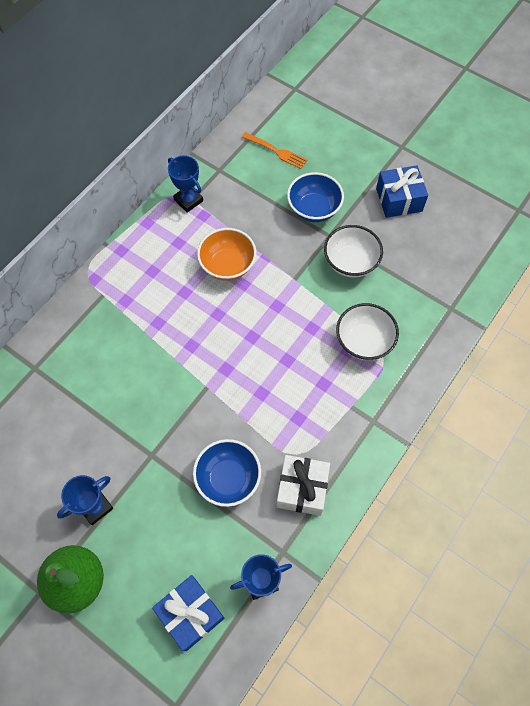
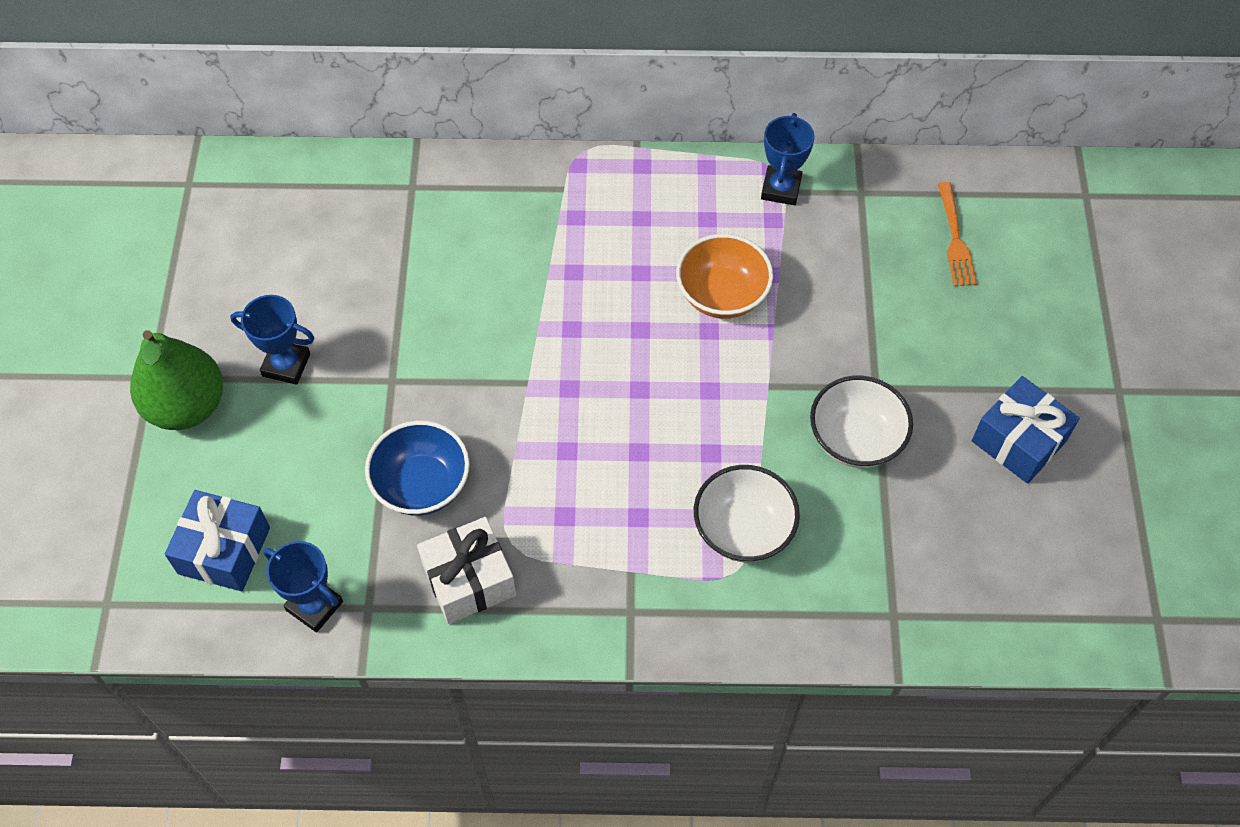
camera: 55 degrees right, 5 degrees down
(314, 209) = (902, 342): blue bowl -> none

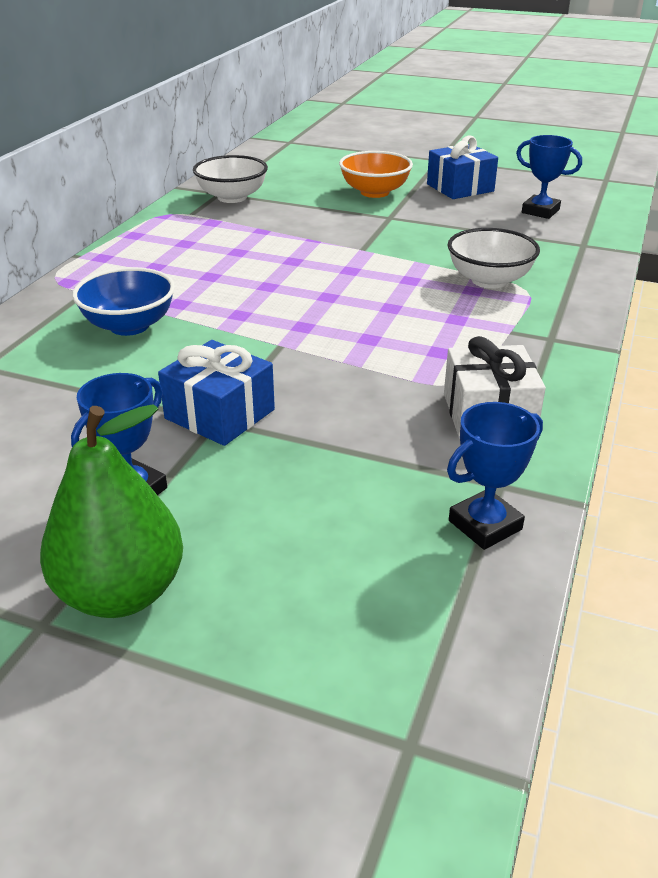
camera: 70 degrees left, 25 degrees down
(224, 550) = (373, 592): blue gift -> blue gift (220, 414)
(422, 485) = (361, 423): blue bowl -> blue bowl (129, 326)
(722, 295) = (263, 250): orange bowl -> orange bowl (375, 192)
(781, 189) = (186, 215): blue trophy -> blue trophy (540, 211)
(855, 439) = (429, 230): white bowl -> white bowl (232, 197)
(954, 238) = (287, 176): orange fork -> none

